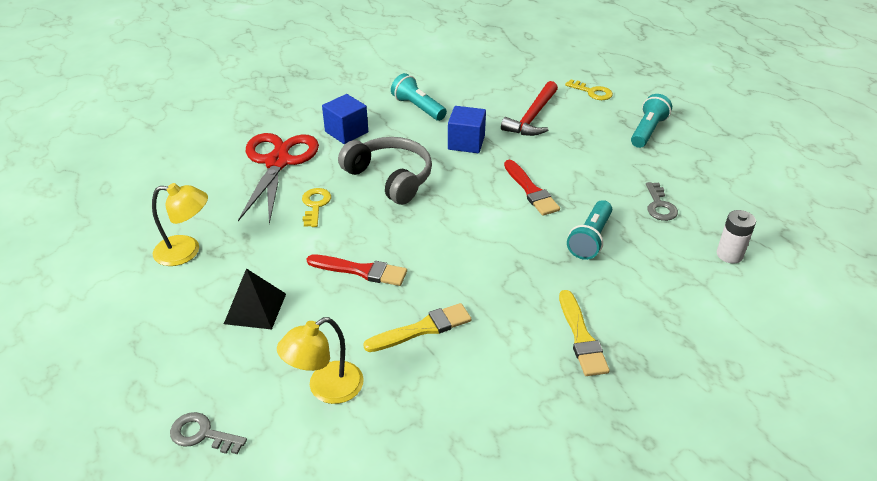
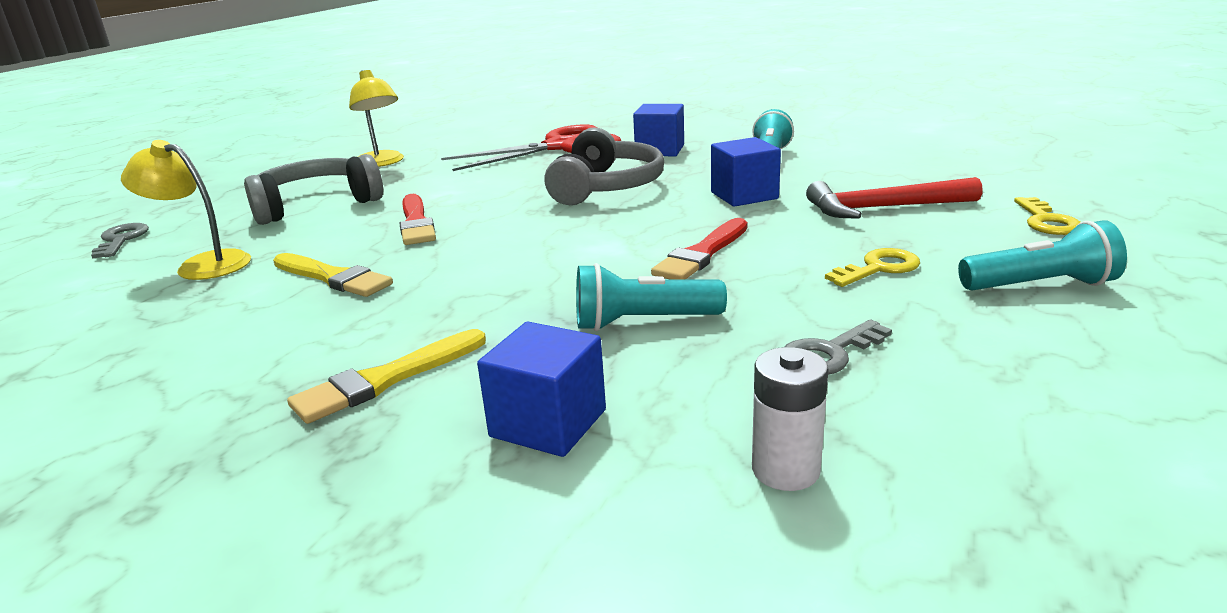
camera: 60 degrees right, 15 degrees down
(255, 308) = (316, 205): black pyramid -> grey headphones
(315, 205) = (509, 177): yellow key -> yellow key (878, 268)
(659, 299) = (548, 423): none -> blue cube

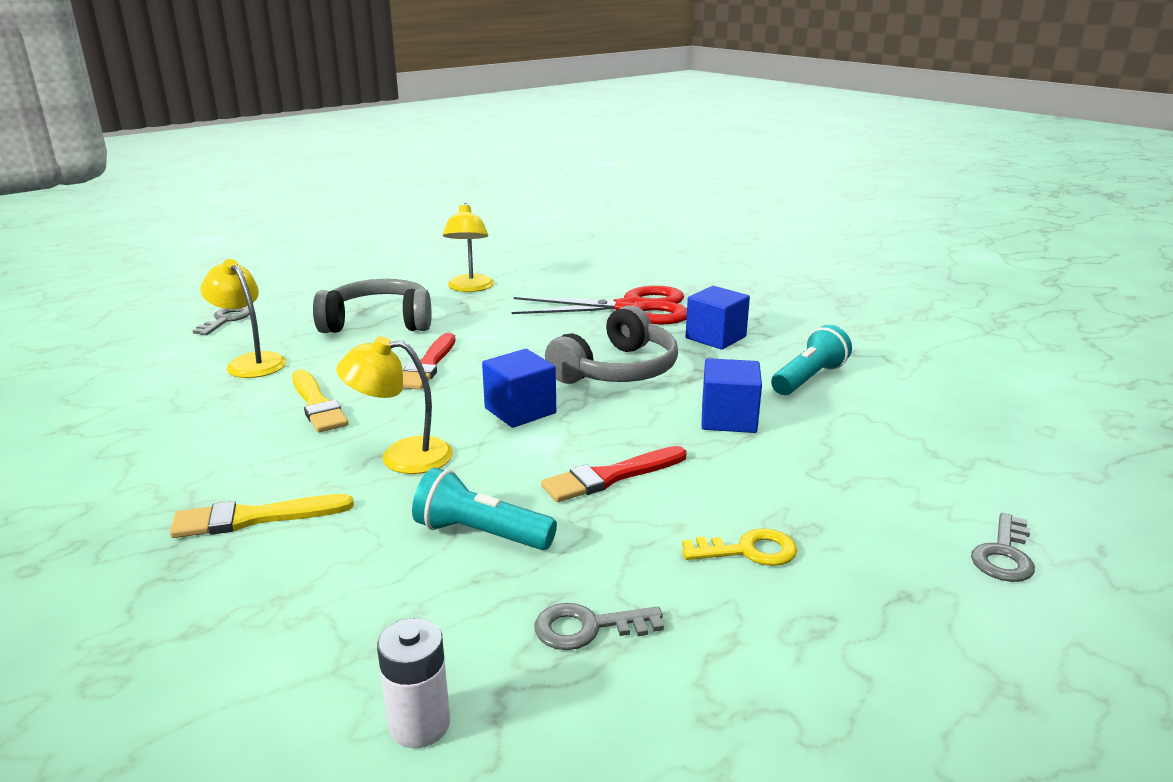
camera: 25 degrees right, 0 degrees up
(483, 291) = (402, 456): none -> yellow lamp
(548, 423) = (311, 604): blue cube -> blue cube (520, 411)
(883, 208) = (846, 478): red hammer -> none
(1039, 286) = (883, 632): turquoise flashlight -> none
(1047, 221) = (1004, 555): yellow key -> grey key

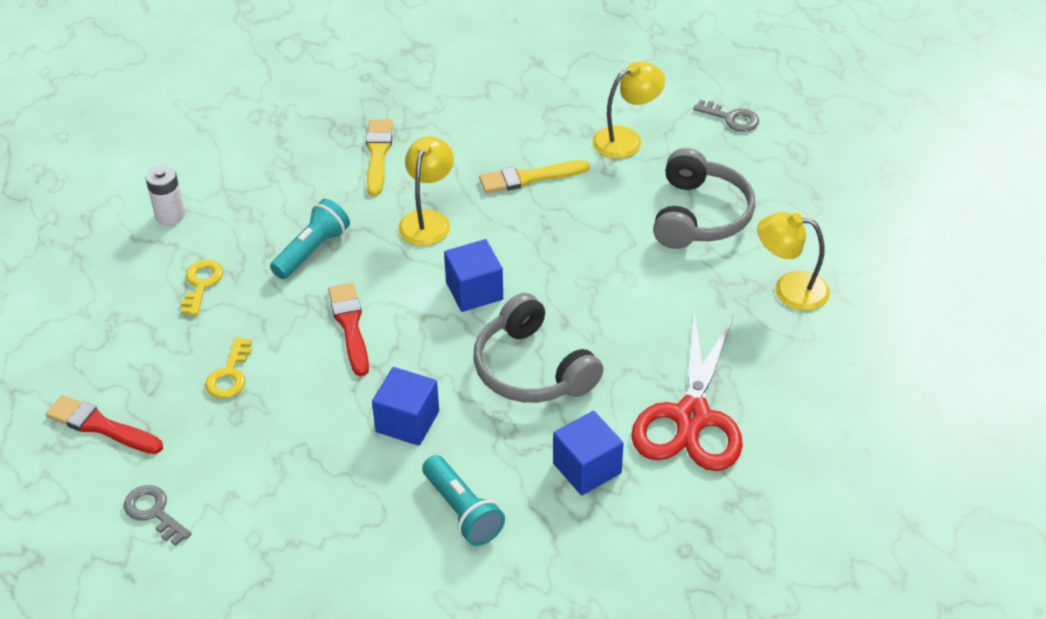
camera: 105 degrees right, 20 degrees up
(428, 365) = (584, 243): red brush -> red brush (100, 426)
(588, 628) = (201, 284): grey key -> yellow key

